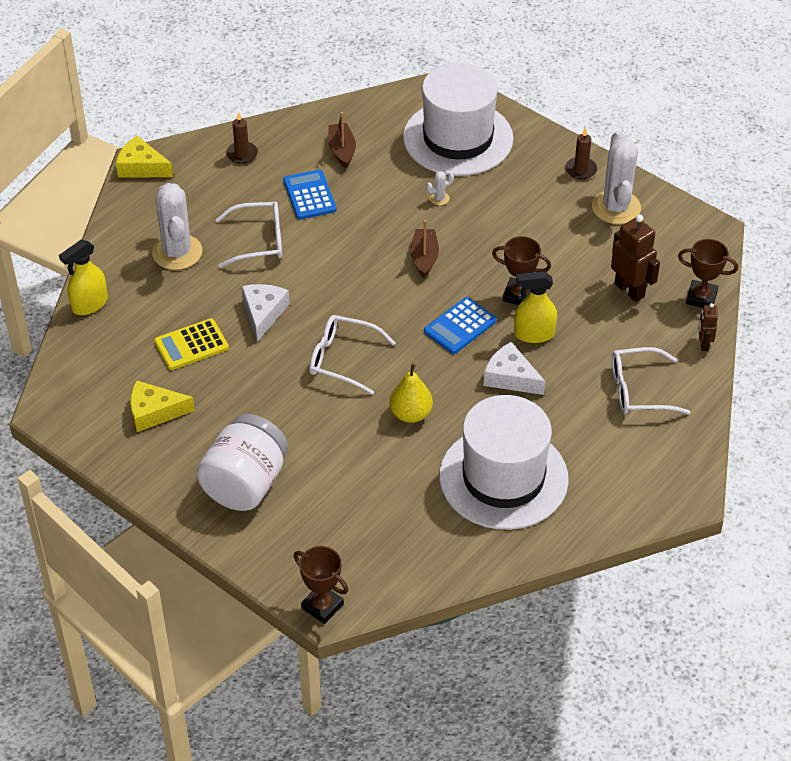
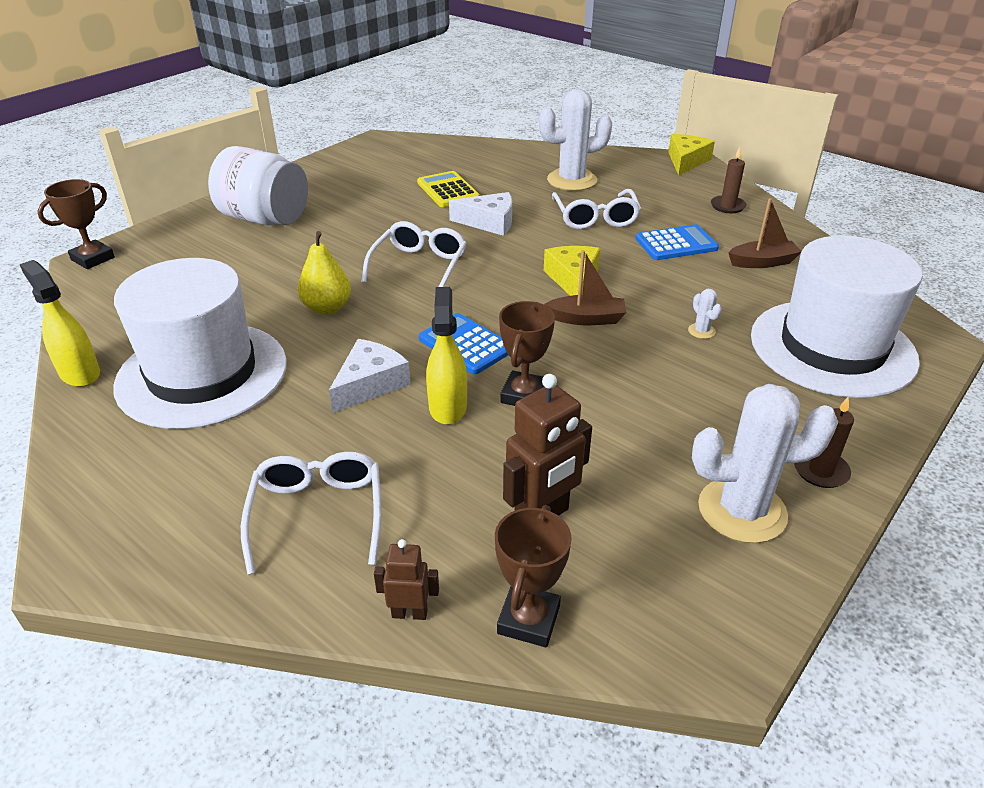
camera: 90 degrees right, 10 degrees down
(89, 304) = (500, 148): yellow spray bottle -> yellow spray bottle (80, 373)
(154, 412) = (367, 178): yellow cheese -> yellow cheese (573, 279)

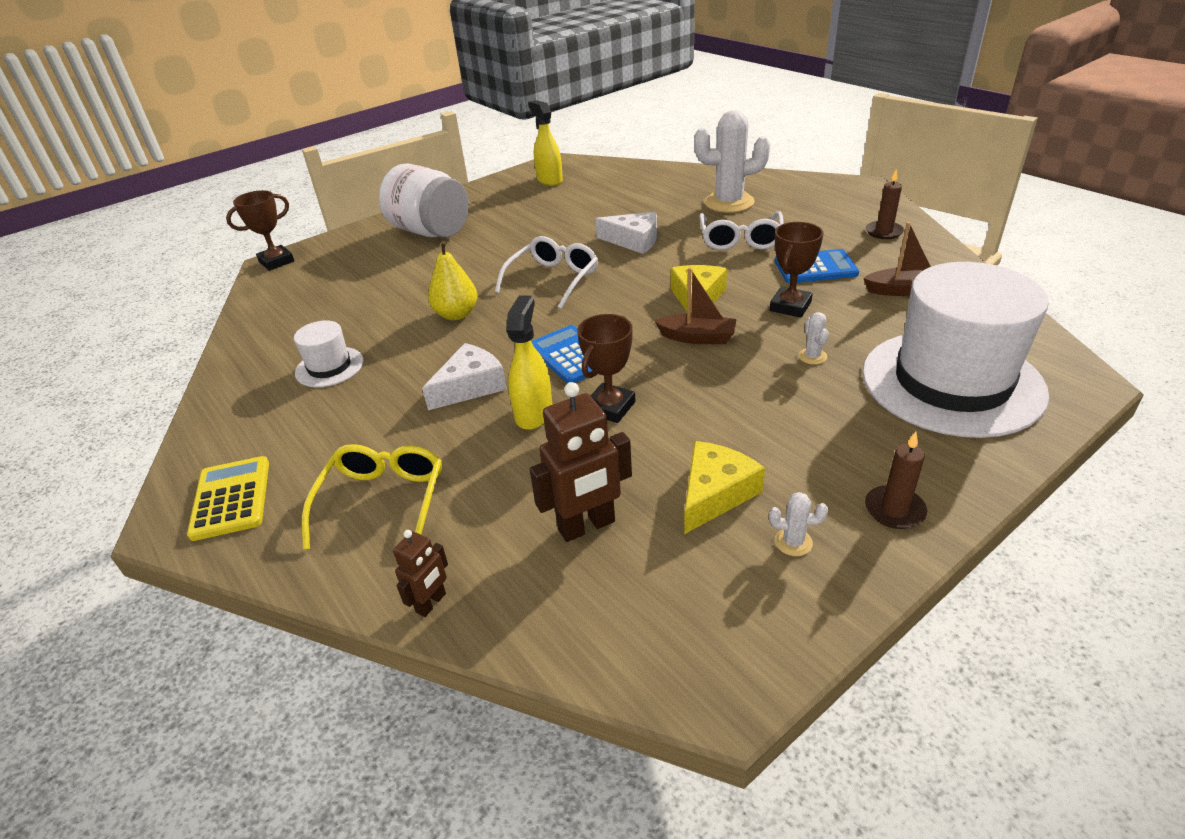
camera: 15 degrees right, 0 degrees up
(80, 373) = (231, 359): yellow spray bottle -> yellow spray bottle (549, 180)
(202, 374) = (329, 367): white hat -> white hat, size x0.45
(318, 514) = (382, 502): white glasses -> yellow glasses
(409, 613) = (431, 603): brown robot -> brown robot turned 105 degrees clockwise
(448, 190) = (604, 209): yellow calculator -> yellow calculator (231, 498)
(528, 620) = (539, 624): brown trophy -> brown trophy (790, 306)
(686, 161) = (854, 186): yellow cheese -> yellow cheese (715, 494)
(742, 510) = (793, 542): white cactus -> white cactus, size x0.41

